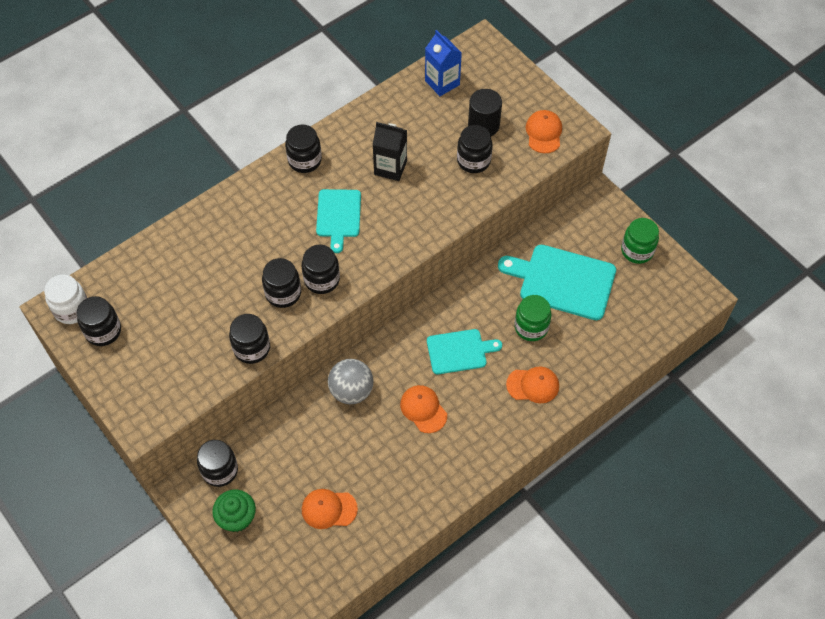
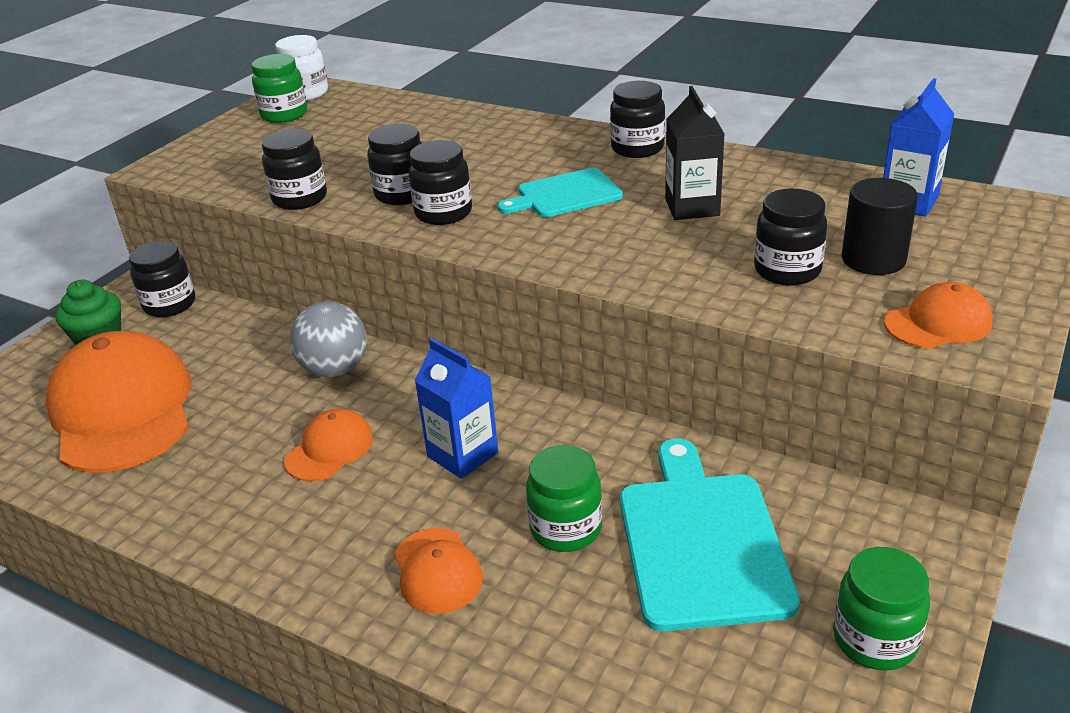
camera: 70 degrees right, 25 degrees down
(103, 331) = (284, 115): black jar -> green jar
(329, 509) = (122, 410): orange cap -> orange cap, size x2.11
(459, 351) = (462, 455): turquoise cutting board -> blue carton

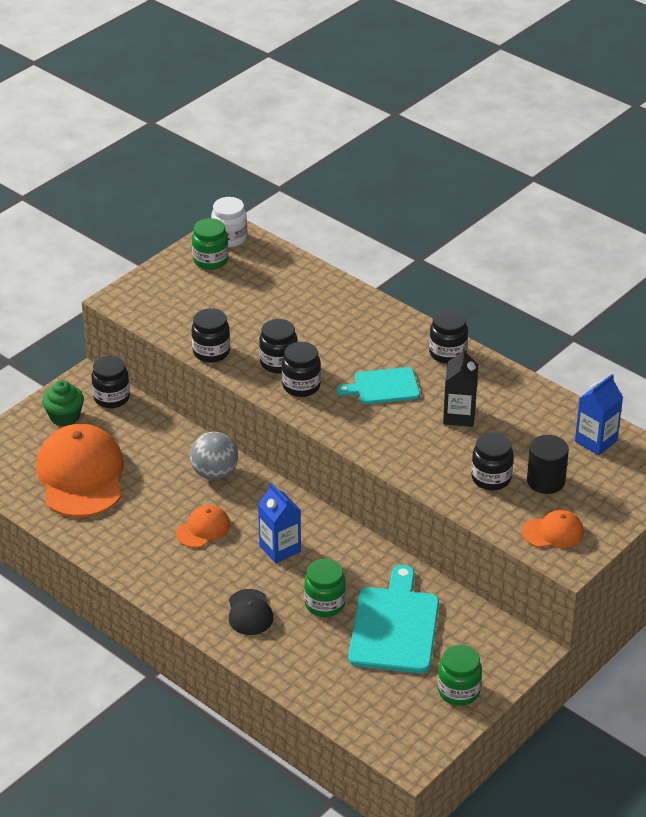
camera: 10 degrees right, 5 degrees up
(437, 571) = (250, 612): orange cap -> black cap

